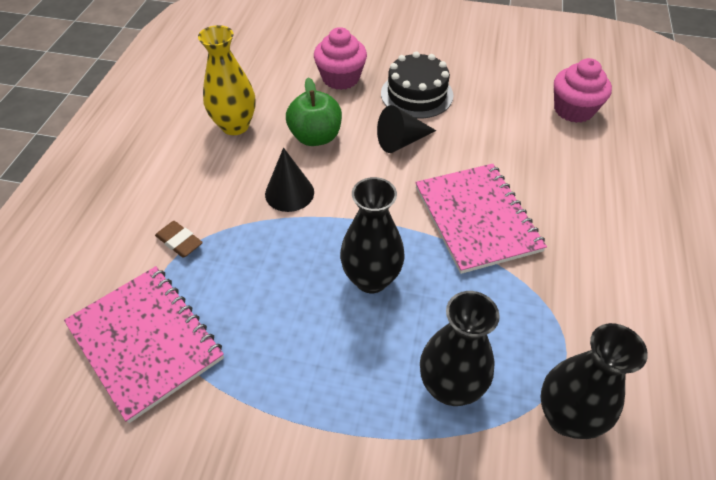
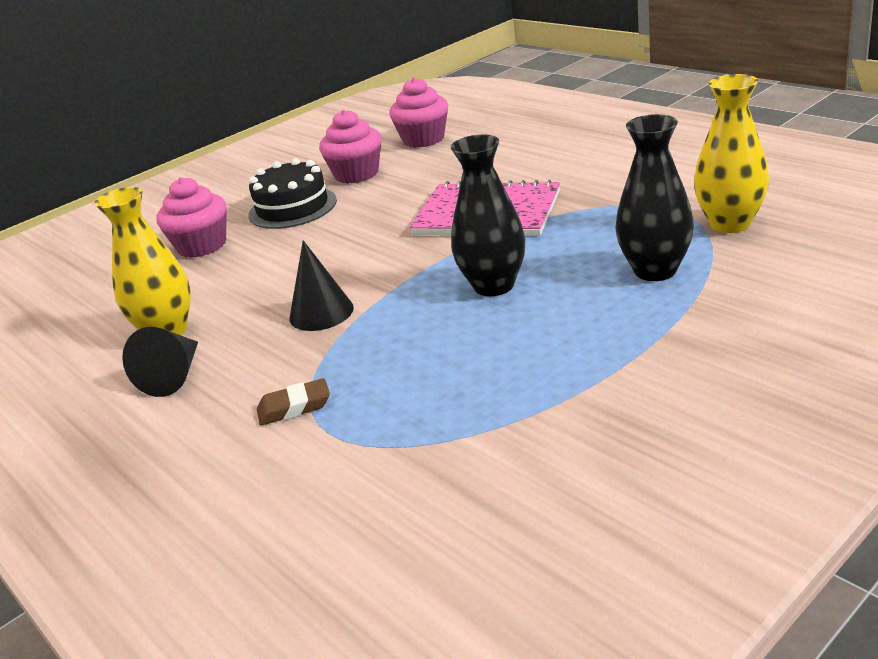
camera: 50 degrees left, 20 degrees down
(145, 341) = (415, 461): pink notebook -> none
(315, 137) = (264, 279): green apple -> none
(401, 141) = (342, 230): black cone -> black cone (174, 376)
(488, 101) = (356, 174): none -> pink cupcake
(566, 417) = (730, 224): black vase -> yellow vase

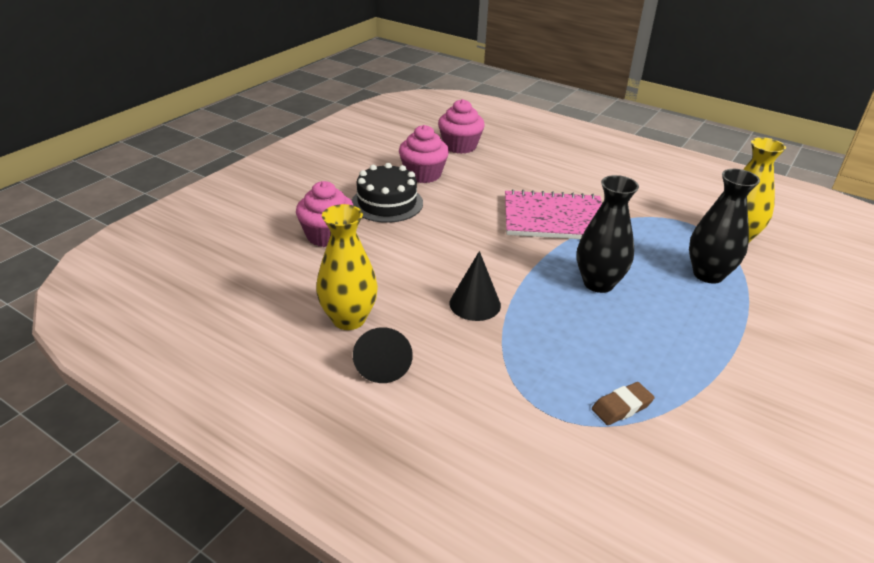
camera: 20 degrees left, 5 degrees up
(294, 407) = (507, 392): brown eraser -> brown eraser (621, 407)

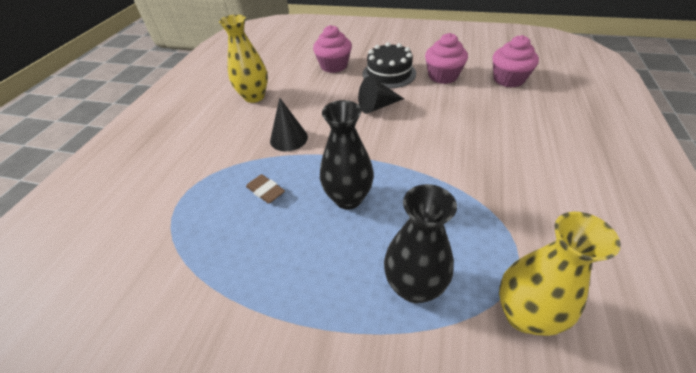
camera: 75 degrees right, 10 degrees up
(383, 363) = (218, 119): black cone -> black cone (377, 106)
(554, 218) = (435, 153): pink notebook -> none
(621, 407) = (190, 236): brown eraser -> brown eraser (266, 191)

